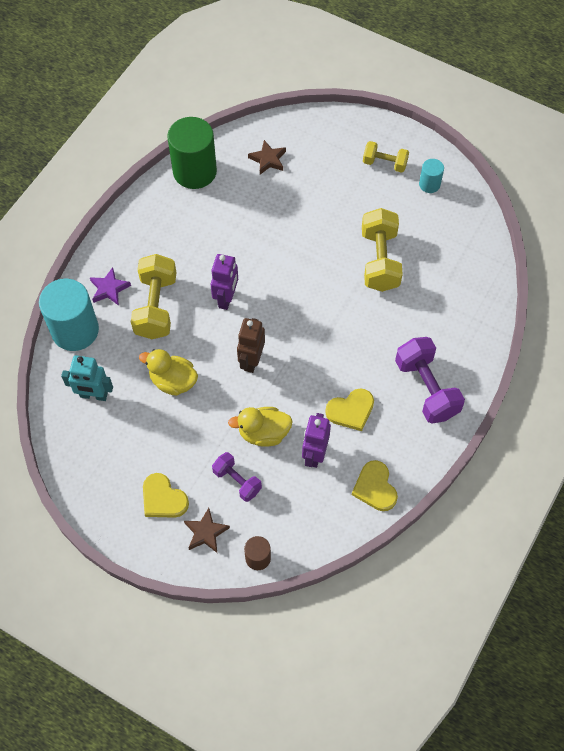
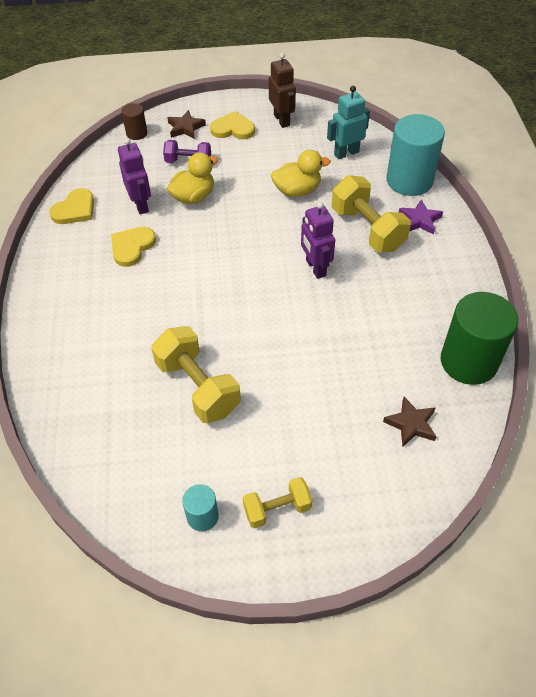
camera: 145 degrees right, 10 degrees down
(251, 360) = (248, 236): brown robot -> brown robot (282, 120)
(375, 487) = (75, 209): yellow heart -> yellow heart turned 90 degrees clockwise
(426, 388) = (72, 298): purple dumbbell -> none

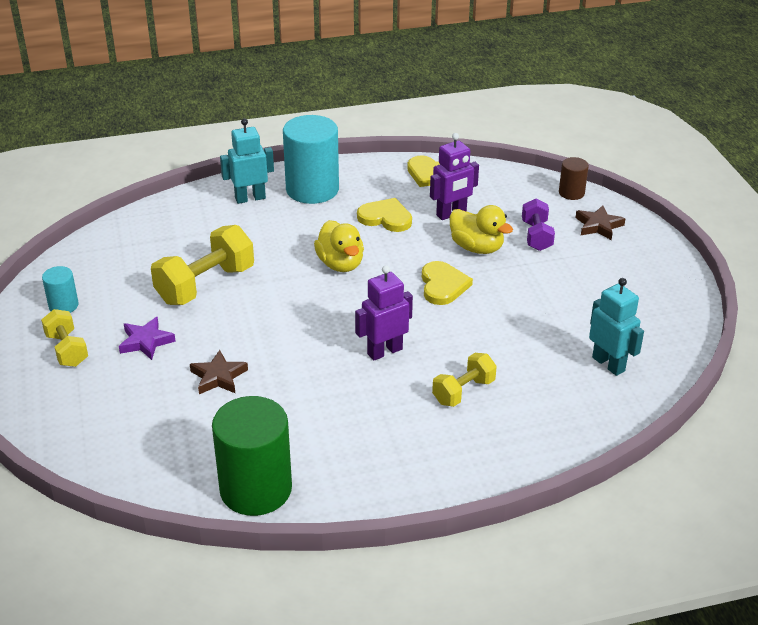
camera: 80 degrees right, 15 degrees down
(61, 344) = (250, 198): none -> turquoise robot
(233, 129) = (614, 262): yellow heart -> yellow heart (443, 285)
(282, 120) = (652, 301): brown robot -> none
(297, 190) = (516, 326): yellow duck -> yellow duck (340, 264)
(367, 229) = (463, 391): yellow dumbbell -> yellow dumbbell, size x0.59
(409, 180) = (575, 428): turquoise cylinder -> turquoise cylinder (312, 189)
(411, 424) = (164, 440): brown star -> brown star (218, 377)
(419, 220) = (496, 440): purple star -> purple star (146, 341)

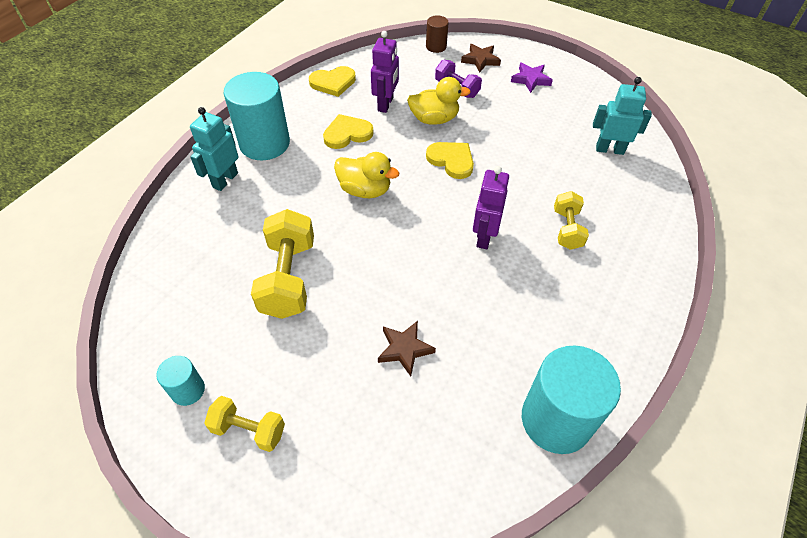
camera: 45 degrees left, 15 degrees up
(146, 341) = (307, 365): purple star -> purple star (530, 80)
(256, 489) = (556, 420): green cylinder -> turquoise cylinder

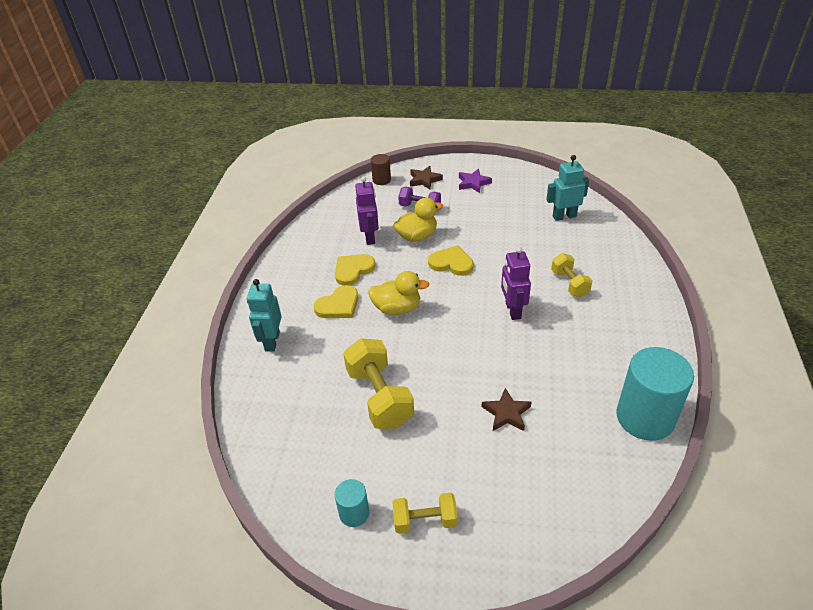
camera: 20 degrees left, 10 degrees down
(264, 143) = (287, 301): turquoise cylinder -> none
(333, 83) = (313, 234): yellow heart -> yellow heart (338, 305)

